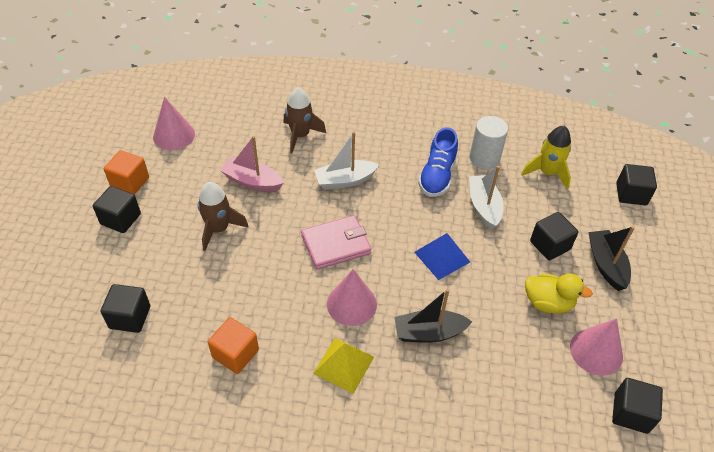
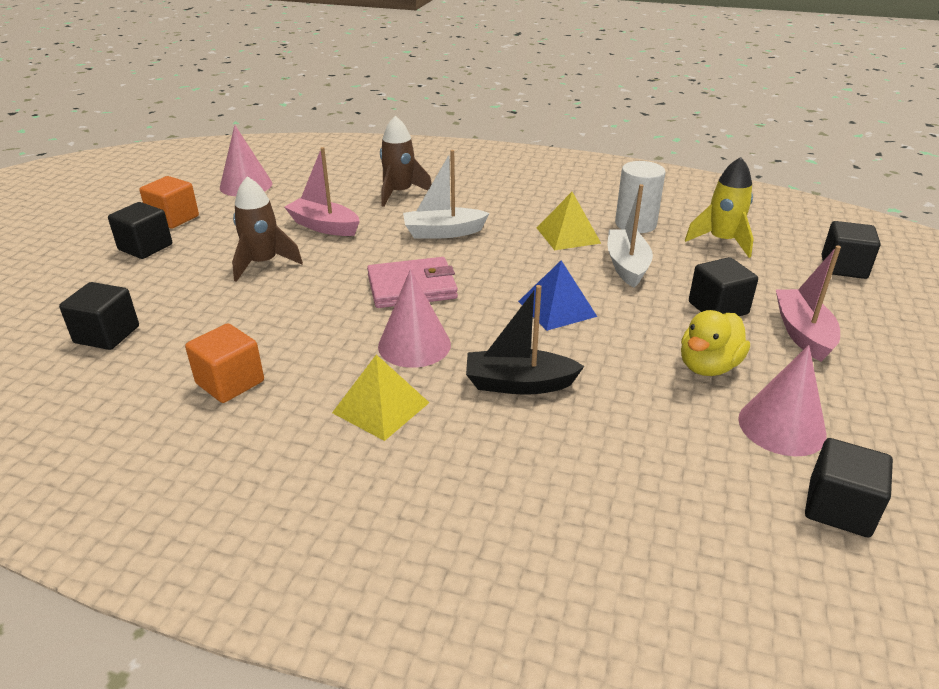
camera: 10 degrees right, 15 degrees down
(437, 176) = (568, 235): blue shoe -> yellow pyramid
(548, 303) = (708, 366): yellow duck -> yellow duck turned 105 degrees clockwise
(606, 264) = (802, 333): black boat -> pink boat

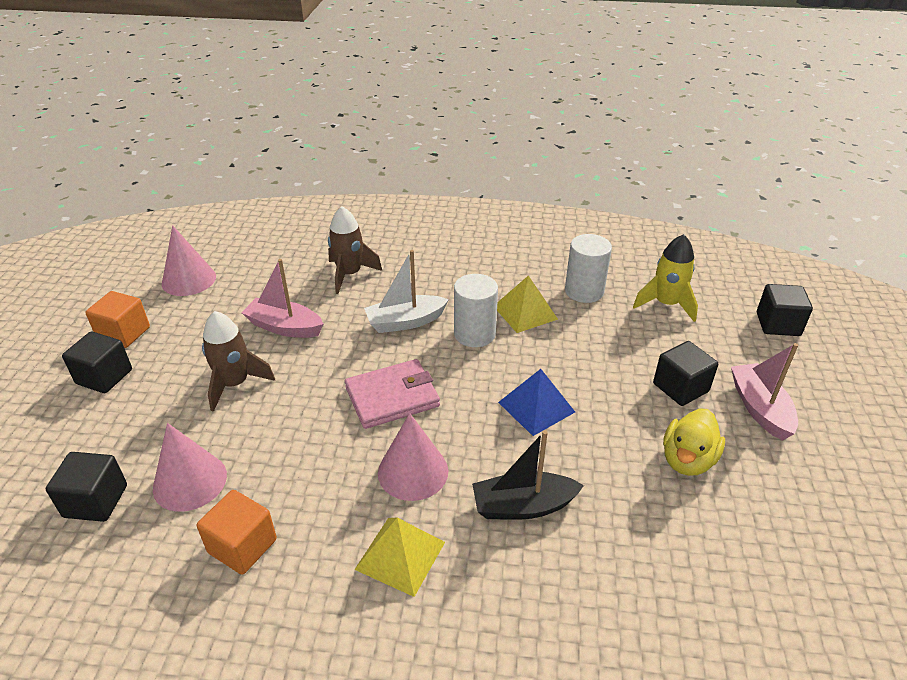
camera: 10 degrees left, 5 degrees up
(510, 247) = (474, 334): none -> white cylinder
(627, 266) = (588, 345): white boat -> none
(781, 426) = (765, 522): pink cone -> pink cone (190, 481)
(839, 508) = (832, 609): black cube -> none

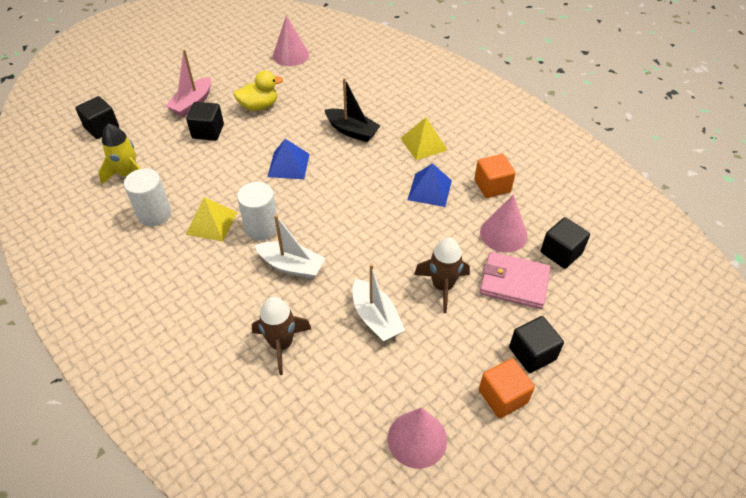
camera: 140 degrees left, 10 degrees up
(284, 327) = (376, 318): pink boat -> white boat
(331, 483) = (429, 190): none -> blue pyramid
(392, 397) = (355, 217): pink wallet -> pink wallet (514, 282)
(413, 471) = (385, 172): pink cone -> pink cone (290, 55)

